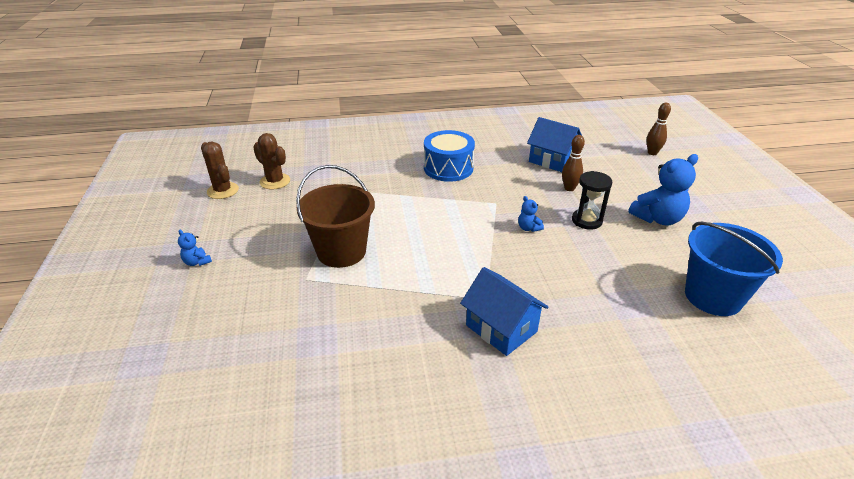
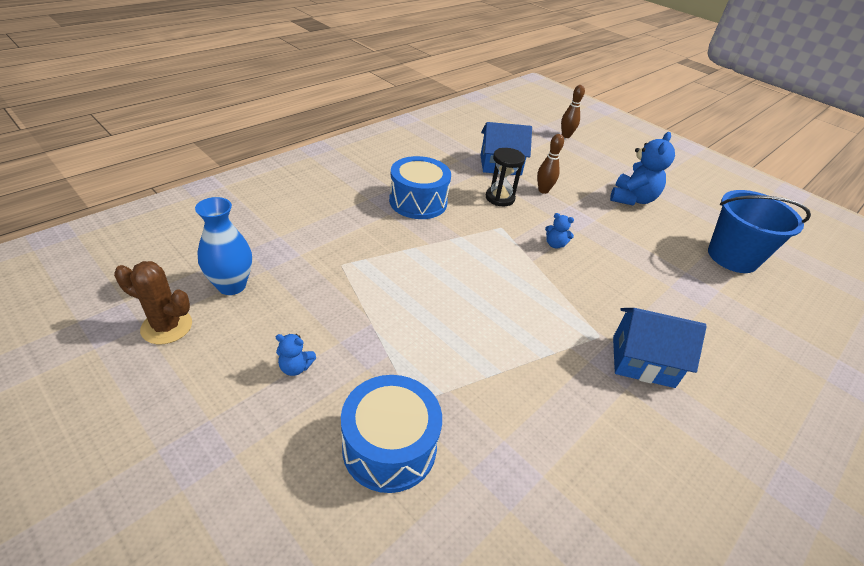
camera: 40 degrees left, 5 degrees up
(197, 262) = (245, 452): blue teddy bear -> blue teddy bear (295, 367)
(267, 294) = (389, 446): none -> blue drum
(275, 181) = (231, 285): brown cactus -> blue vase
(341, 251) = (415, 347): brown bucket -> none
(587, 221) = (589, 219): black hourglass -> black hourglass (500, 198)

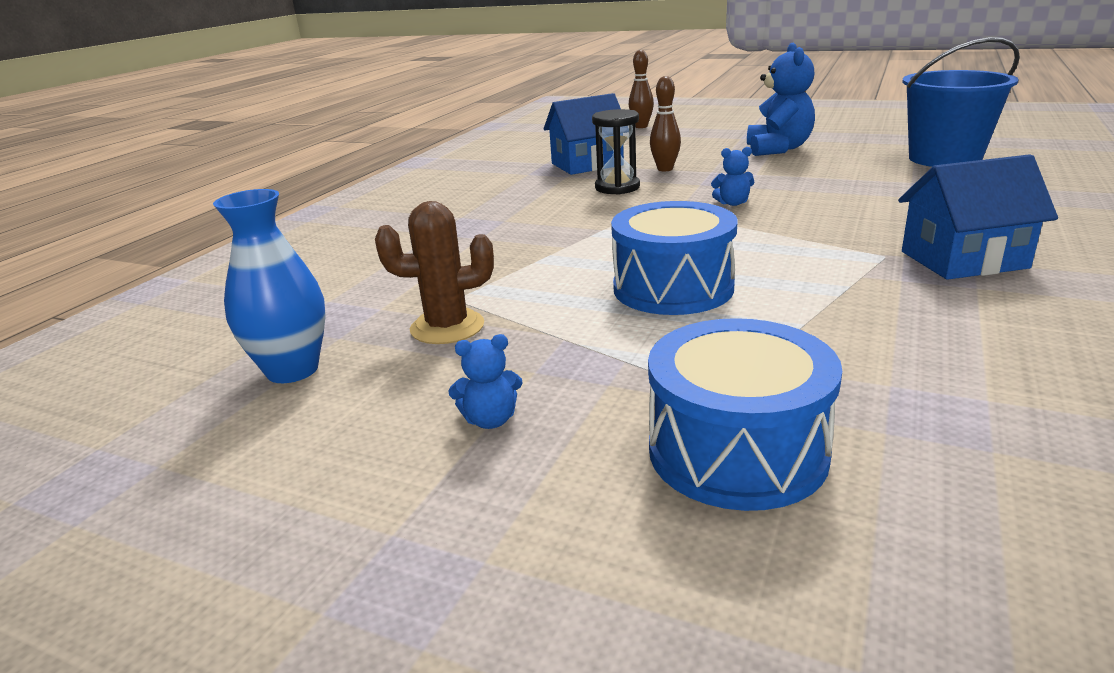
camera: 15 degrees left, 15 degrees down
(167, 327) = (208, 450): brown cactus -> brown cactus (447, 327)
(418, 202) = (510, 217): blue drum -> blue drum (673, 288)

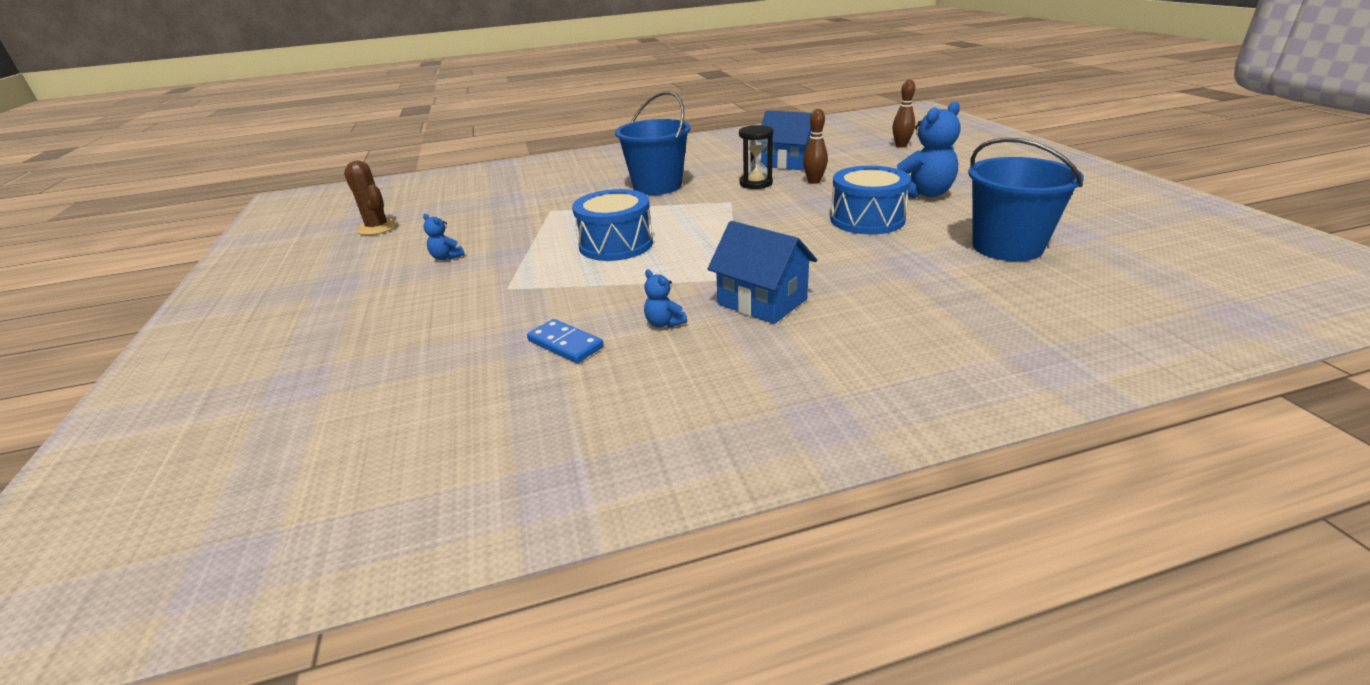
camera: 50 degrees right, 5 degrees up
(292, 370) = (456, 213): blue vase -> none
(447, 327) = (519, 220): brown cactus -> brown cactus (377, 228)
(516, 226) = (657, 186): none -> blue bucket
(732, 203) = (774, 217): blue teddy bear -> blue teddy bear (664, 323)
(737, 451) = (458, 306): blue drum -> blue drum (867, 219)
(983, 392) = (565, 344): none -> blue domino

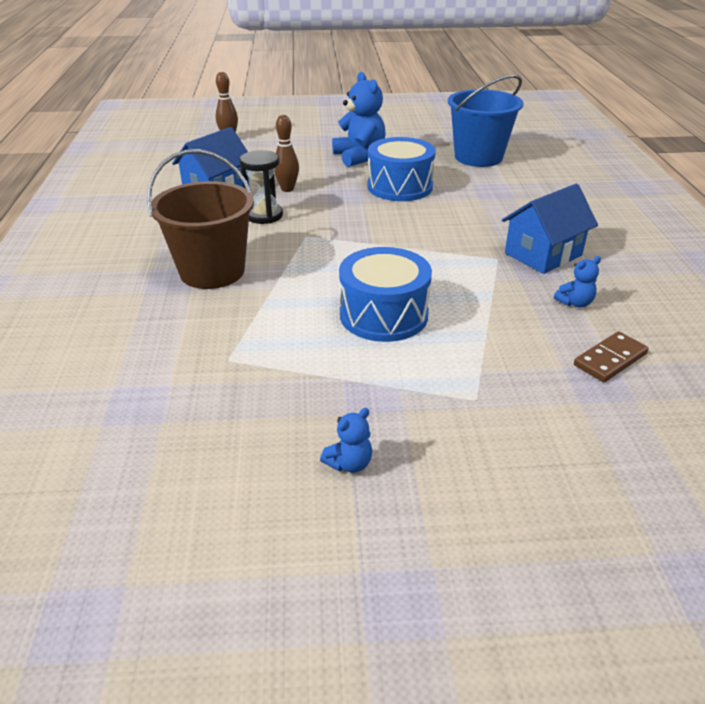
camera: 80 degrees left, 5 degrees up
(377, 228) = (143, 581): brown cactus -> none
(565, 344) = (610, 360): blue domino -> brown domino
(657, 186) = (212, 271): blue bucket -> brown bucket

